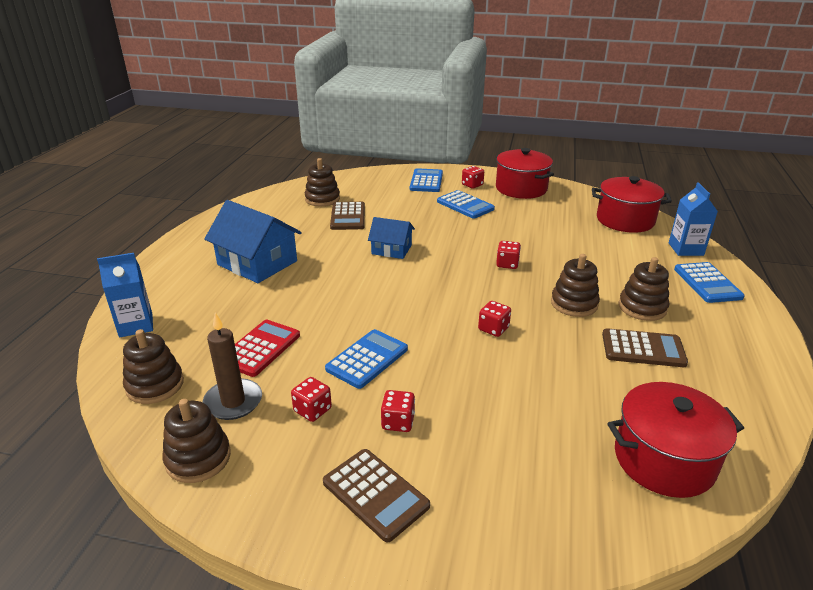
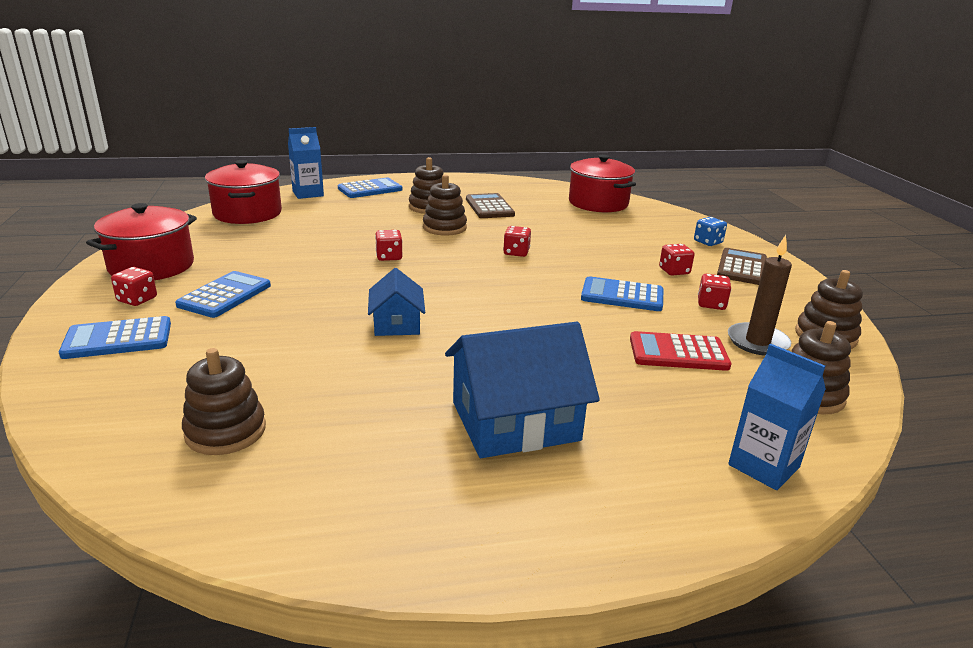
camera: 115 degrees left, 5 degrees down
(257, 263) = (515, 421): blue house -> blue house turned 60 degrees clockwise
(348, 217) = (302, 381): brown calculator -> none
(471, 510) = (708, 242): none -> blue dice

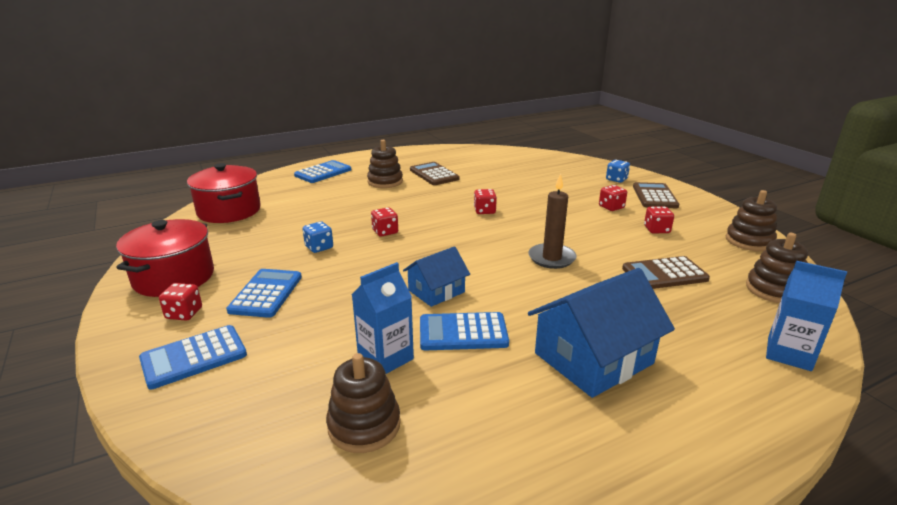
camera: 15 degrees left, 0 degrees up
(308, 193) = (271, 184): blue carton -> blue carton (385, 358)
(309, 261) = (319, 247): none -> blue dice
(396, 323) = (436, 291): blue house -> blue house turned 75 degrees clockwise
(444, 228) = (411, 198): brown stacking toy -> none
(598, 203) = (514, 159): red pot -> none
(622, 295) = (590, 234): blue calculator -> blue calculator (463, 332)
(678, 353) = (664, 274): red calculator -> brown calculator
(757, 342) = (710, 254): brown candle -> brown candle (551, 258)

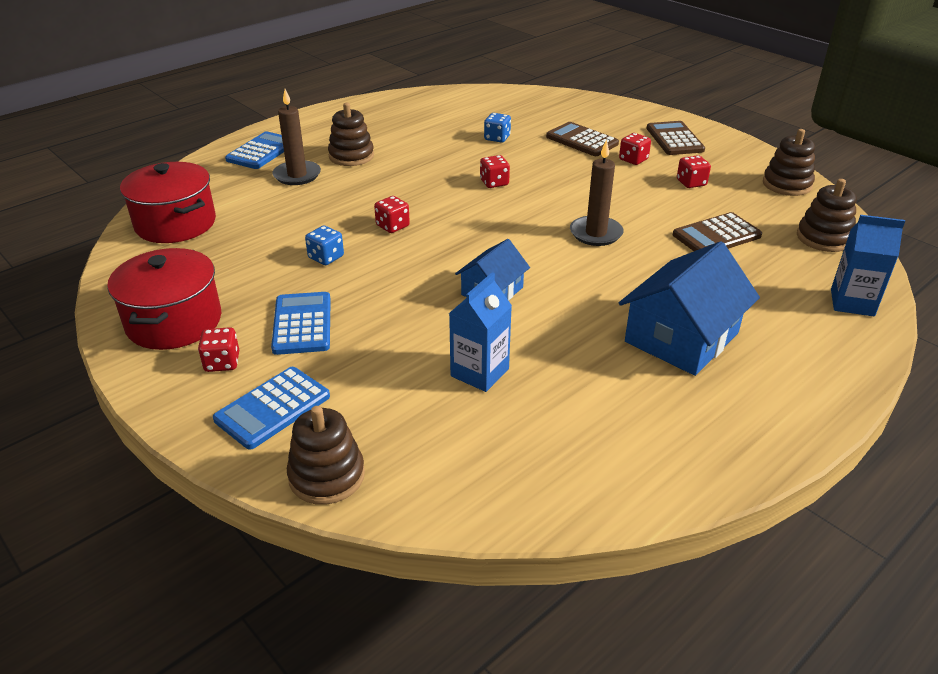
camera: 15 degrees left, 10 degrees up
(337, 190) = (297, 175): none -> brown candle
(364, 425) = (497, 441): brown stacking toy -> brown stacking toy (327, 476)
(434, 174) = (407, 138): brown calculator -> brown calculator (582, 140)
(463, 332) = (544, 332): blue calculator -> none
(616, 179) = (625, 120): blue dice -> blue dice (497, 138)

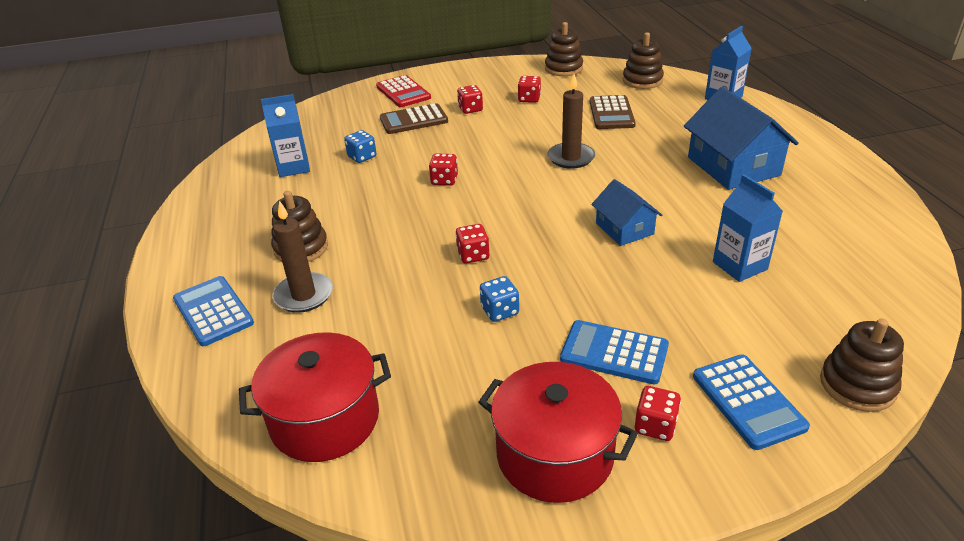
camera: 60 degrees left, 0 degrees up
(455, 118) = (293, 167): none -> blue carton
(627, 121) = (403, 92): none -> red calculator
(674, 139) = (456, 84): brown calculator -> none

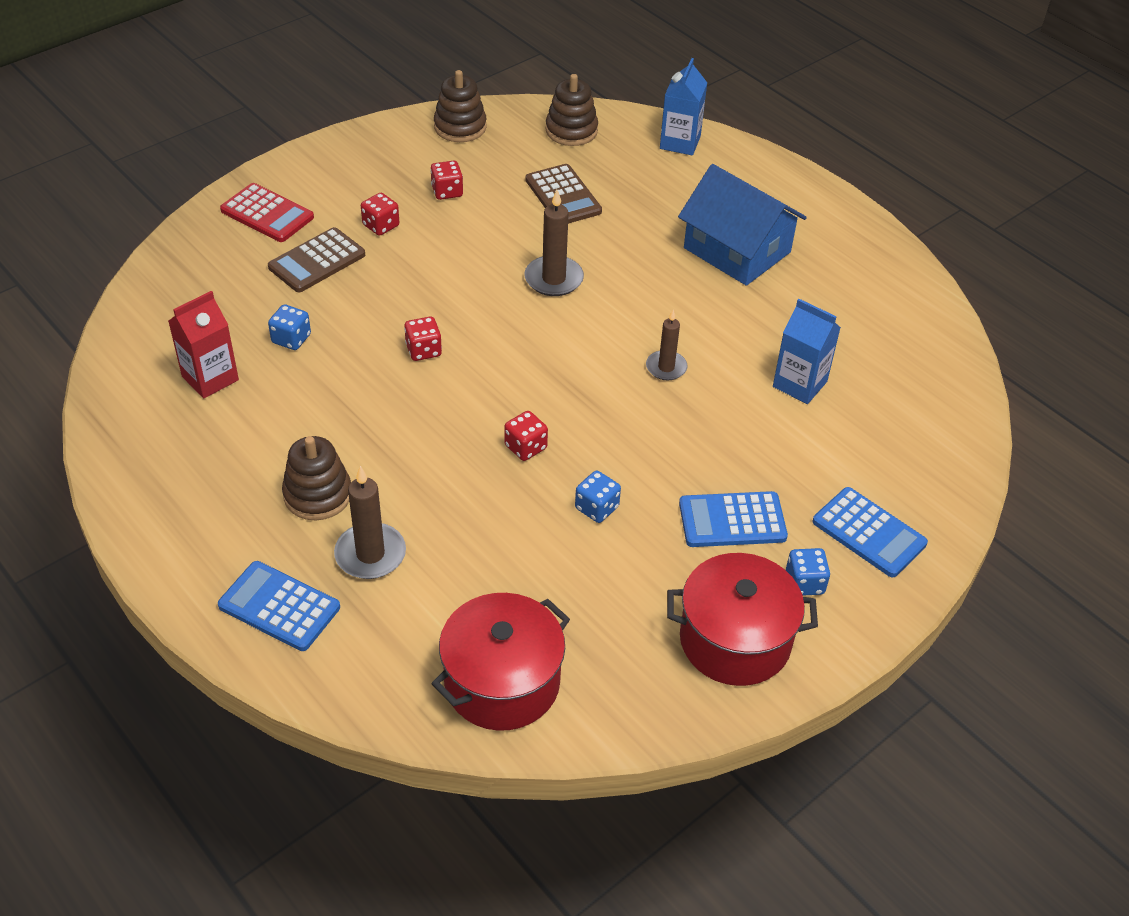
camera: 30 degrees left, 10 degrees up
(293, 167) = (210, 378): blue carton -> red carton
(624, 229) = (666, 367): blue house -> brown candle
(655, 426) = (804, 583): red dice -> blue dice
(857, 385) = (948, 487): brown stacking toy -> none

